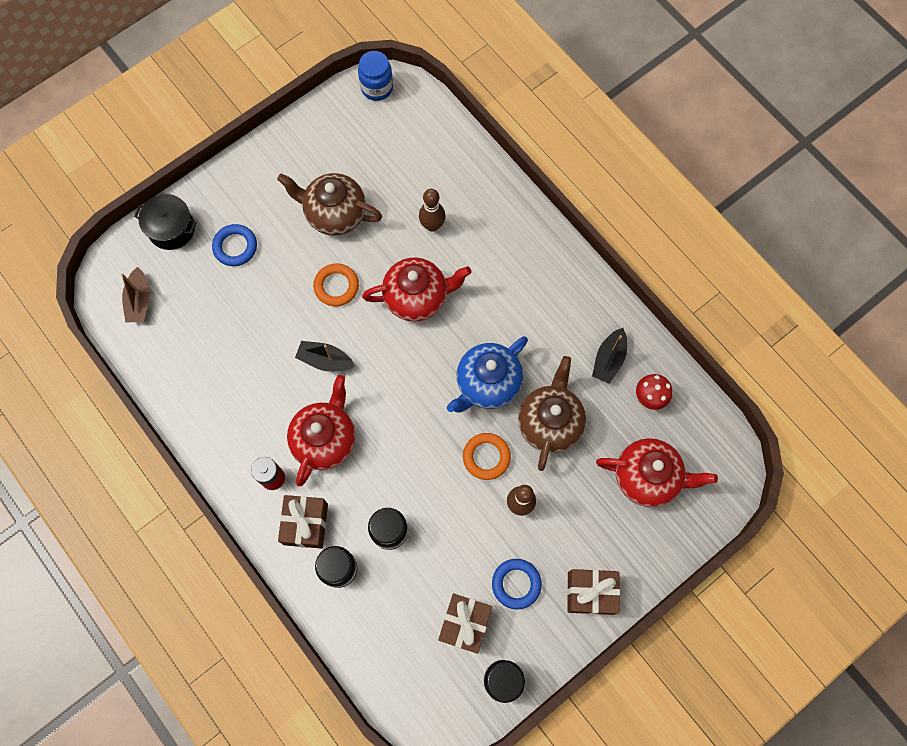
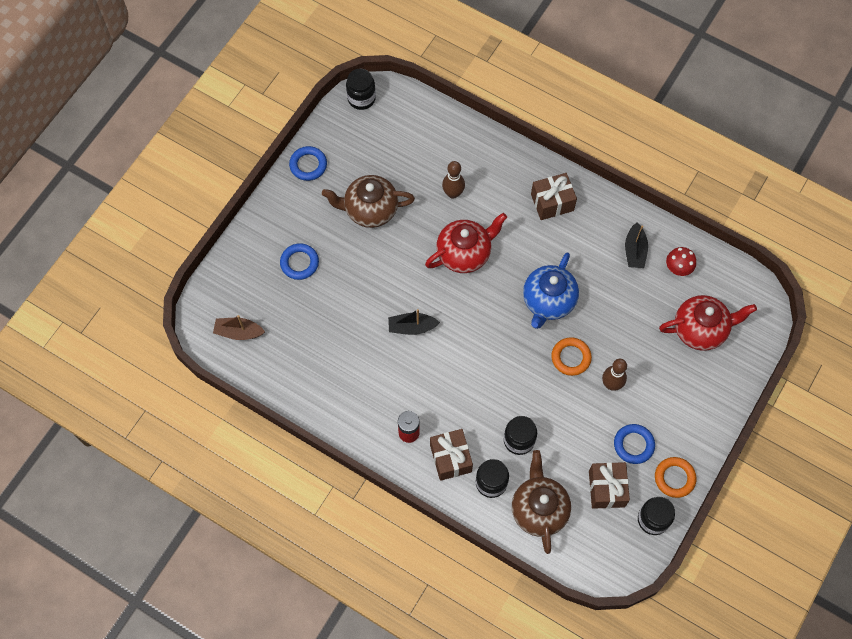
camera: 20 degrees left, 5 degrees down
(139, 301) = (238, 332): brown boat -> brown boat turned 120 degrees clockwise
(171, 229) = (240, 266): black pot -> none
(289, 142) = (308, 165): none -> blue ring
(325, 439) = (438, 388): red teapot -> none
(336, 286) = (396, 266): orange ring -> orange ring (674, 478)
(377, 88) = (361, 98): blue jar -> black jar
(549, 422) = (609, 314): brown teapot -> brown teapot (539, 509)
(590, 593) = (692, 431): brown gift -> brown gift (552, 202)

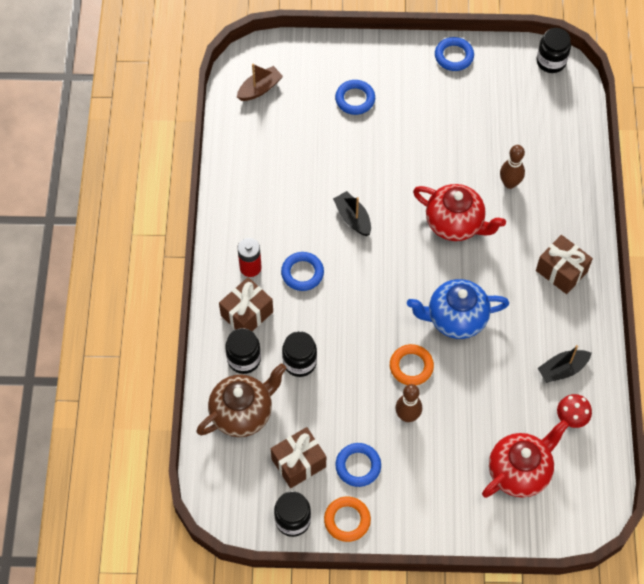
camera: 60 degrees right, 5 degrees down
(238, 332) = (260, 89): brown boat -> brown boat turned 75 degrees clockwise
(370, 210) = (444, 126): brown teapot -> none
(439, 394) = (302, 273): none -> blue ring
(700, 329) = (519, 471): red teapot -> red teapot turned 90 degrees counterclockwise

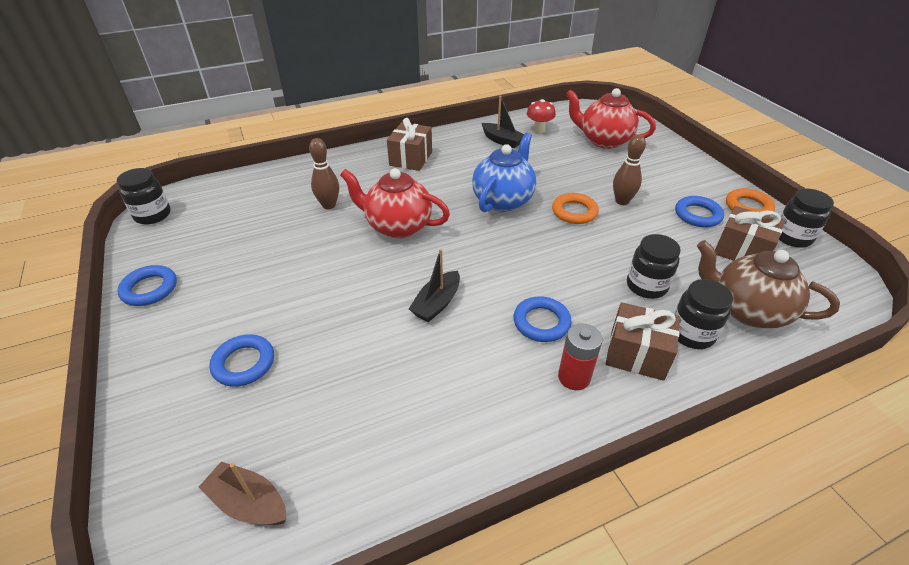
camera: 115 degrees left, 20 degrees down
(455, 224) = (397, 226): red teapot -> red teapot turned 75 degrees counterclockwise
(455, 319) = (503, 200): blue teapot -> blue teapot turned 120 degrees counterclockwise

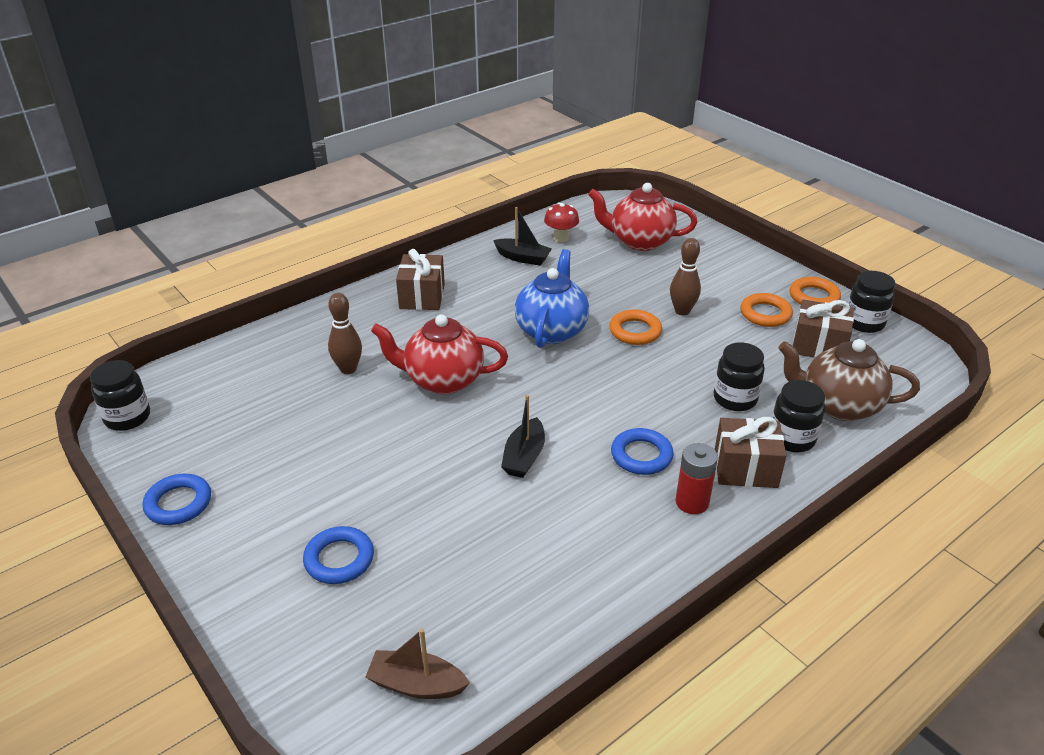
camera: 15 degrees left, 5 degrees down
(697, 215) = (765, 314): blue ring -> orange ring

